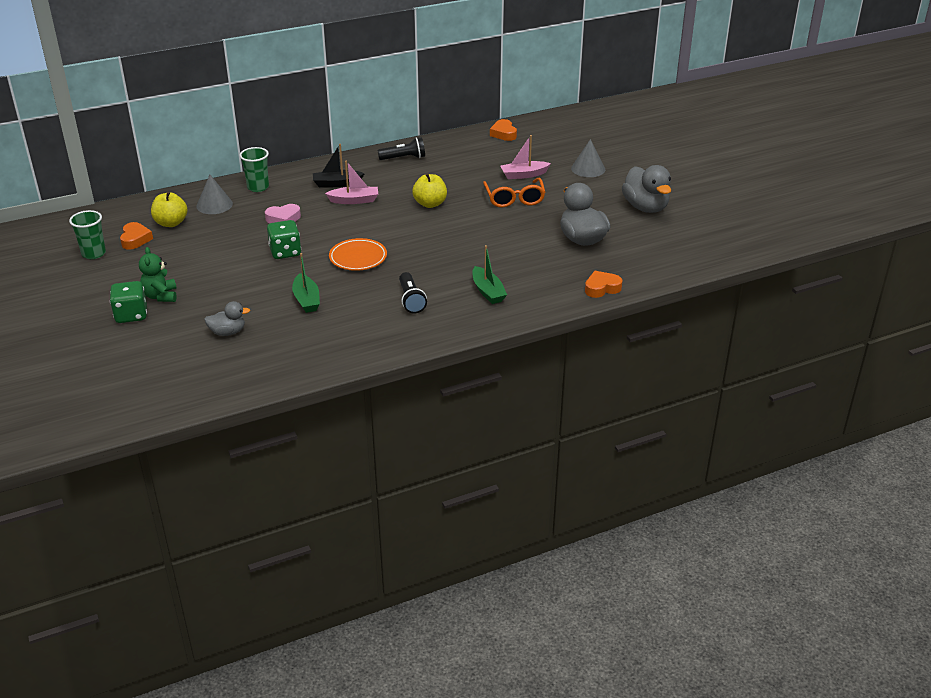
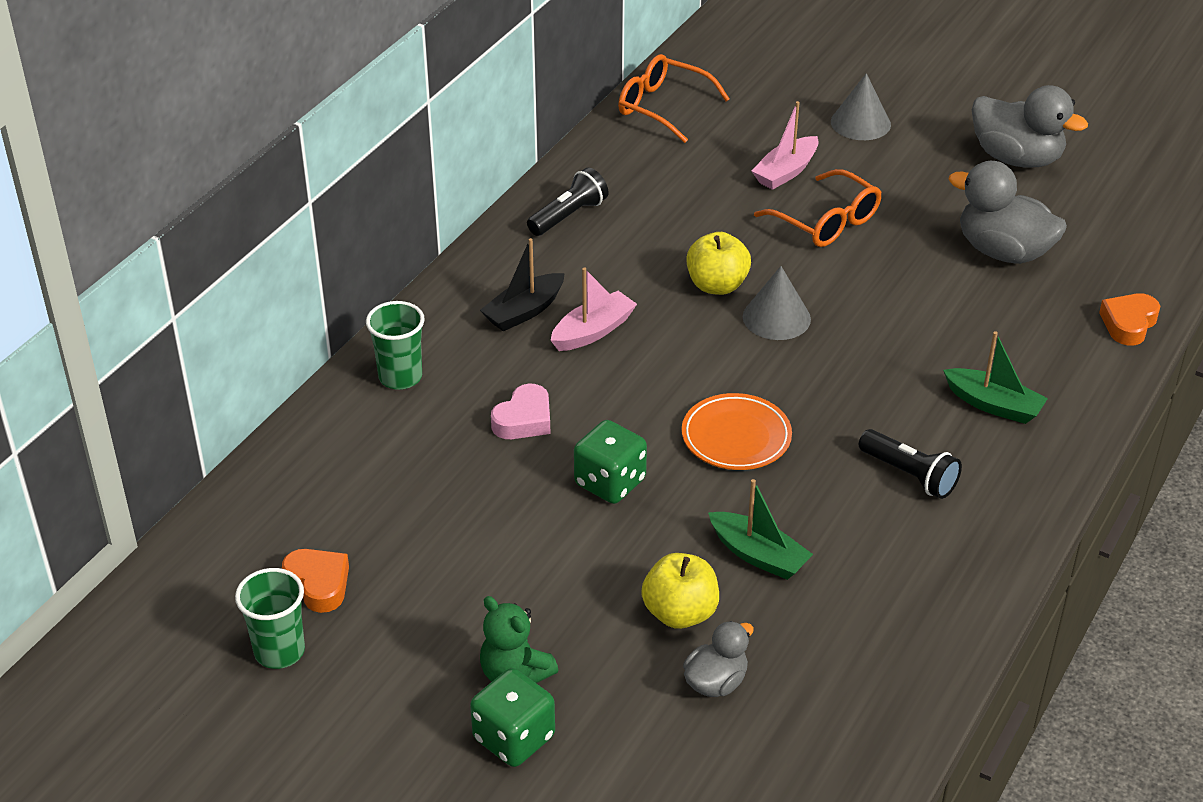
camera: 35 degrees left, 5 degrees up
(171, 223) = (340, 519): yellow apple -> yellow apple (680, 613)
(214, 205) = (369, 446): grey cone -> grey cone (776, 317)
(503, 134) = (663, 107): orange heart -> orange glasses

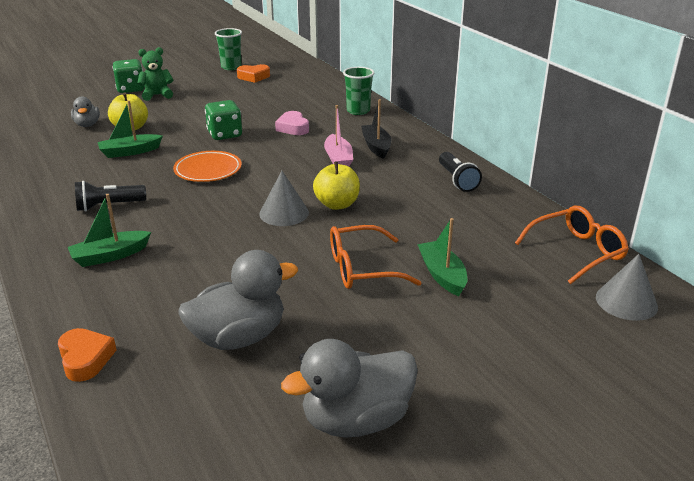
camera: 120 degrees right, 10 degrees down
(786, 172) = (442, 275): pink boat -> green boat
(860, 123) = (490, 344): grey cone -> grey cone (626, 301)

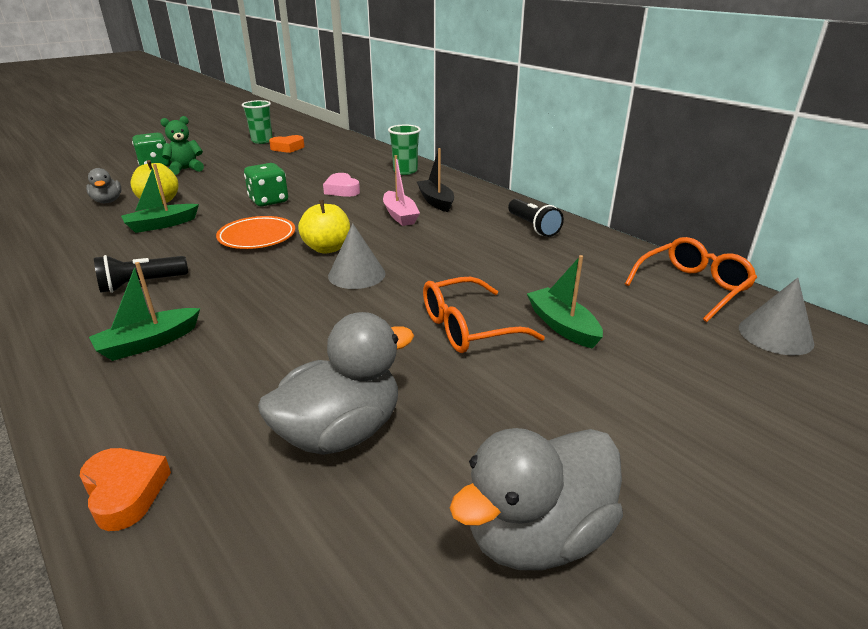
camera: 10 degrees left, 0 degrees up
(337, 204) = (414, 260): yellow apple -> yellow apple (327, 248)

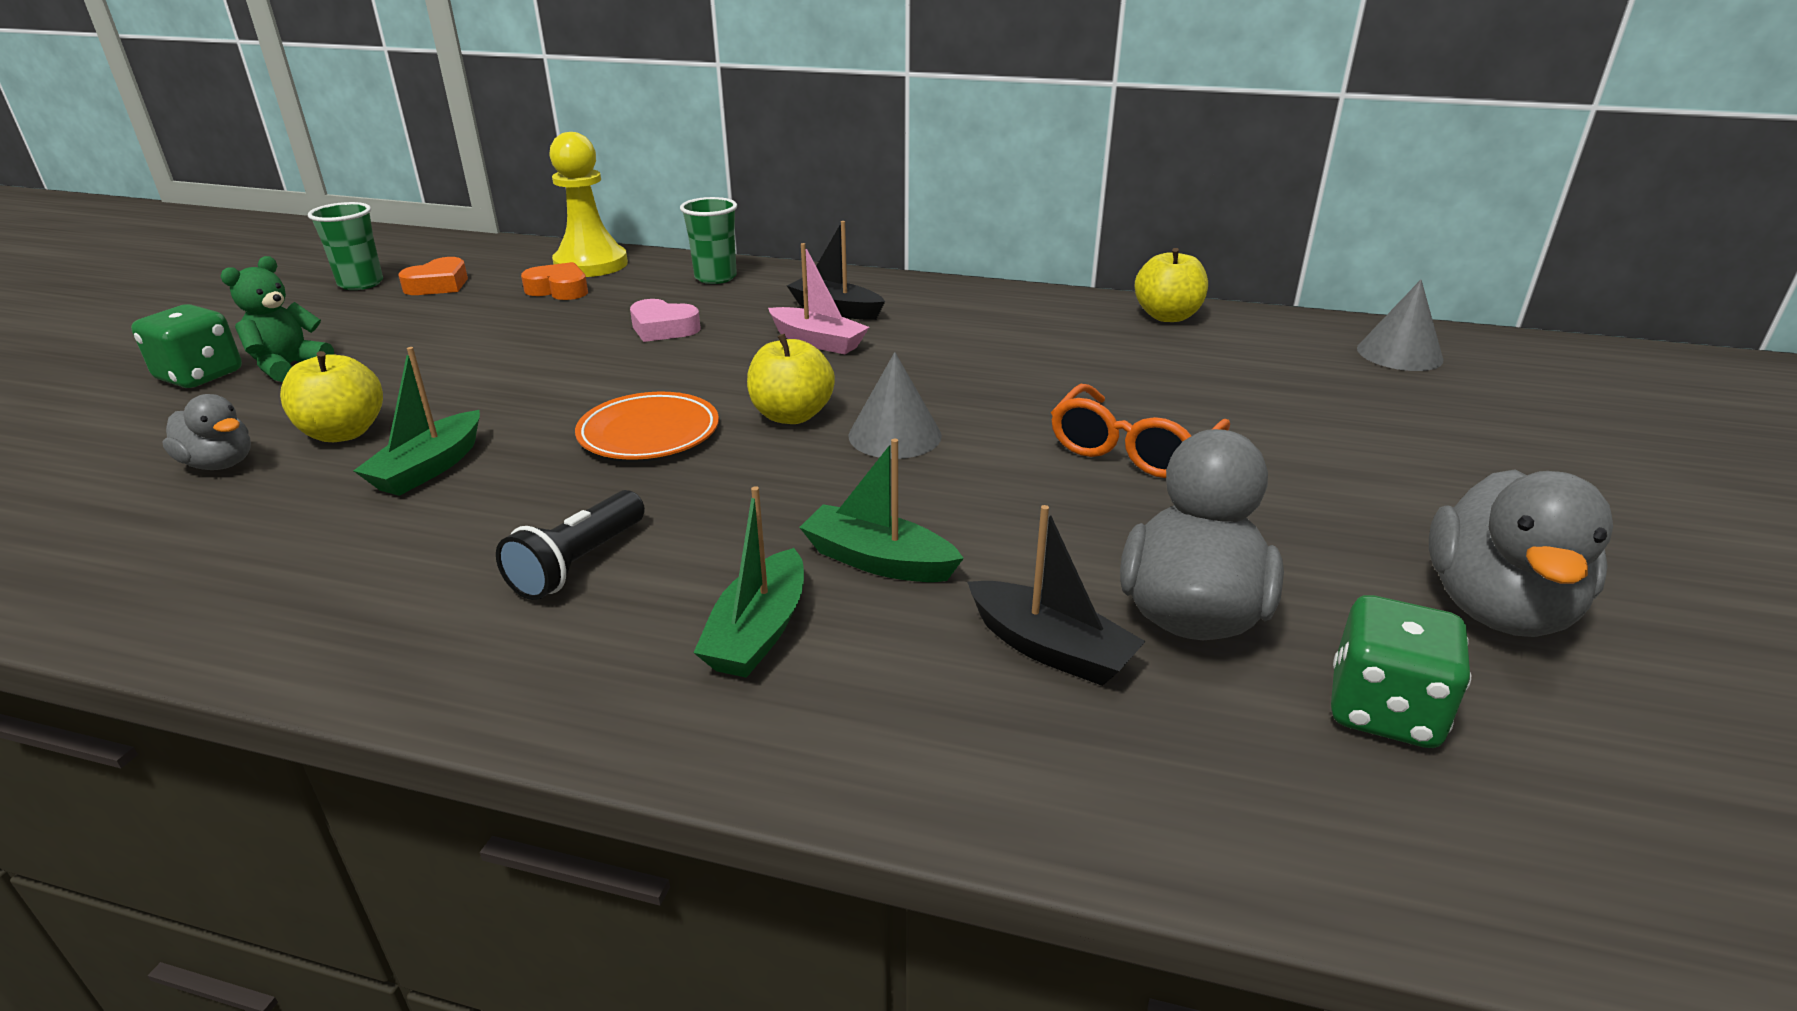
camera: 35 degrees left, 0 degrees up
(125, 492) = (1074, 799): orange heart -> orange heart (559, 290)
(242, 413) = (1050, 649): none -> black boat
(268, 201) = (565, 376): green dice -> green dice (1383, 711)
(361, 152) = (591, 264): none -> yellow pawn
(533, 227) = (1011, 310): black flashlight -> none
(562, 326) = (1219, 411): green boat -> green boat (878, 561)
(629, 257) = (1167, 316): none -> yellow apple
(692, 287) = (1270, 330): orange glasses -> none

